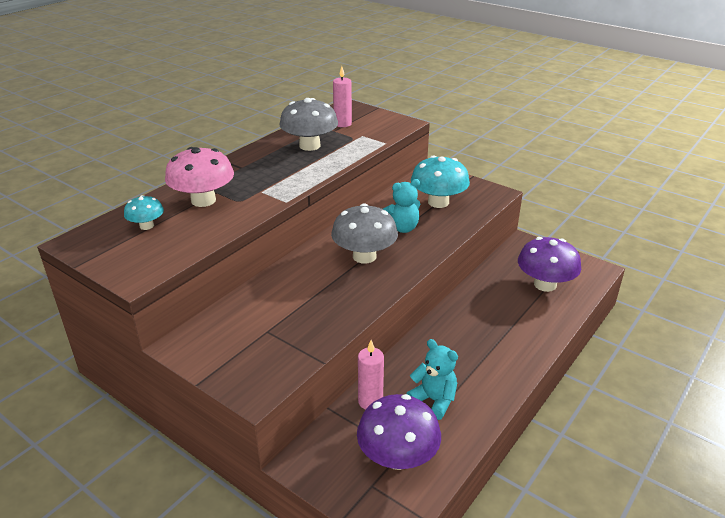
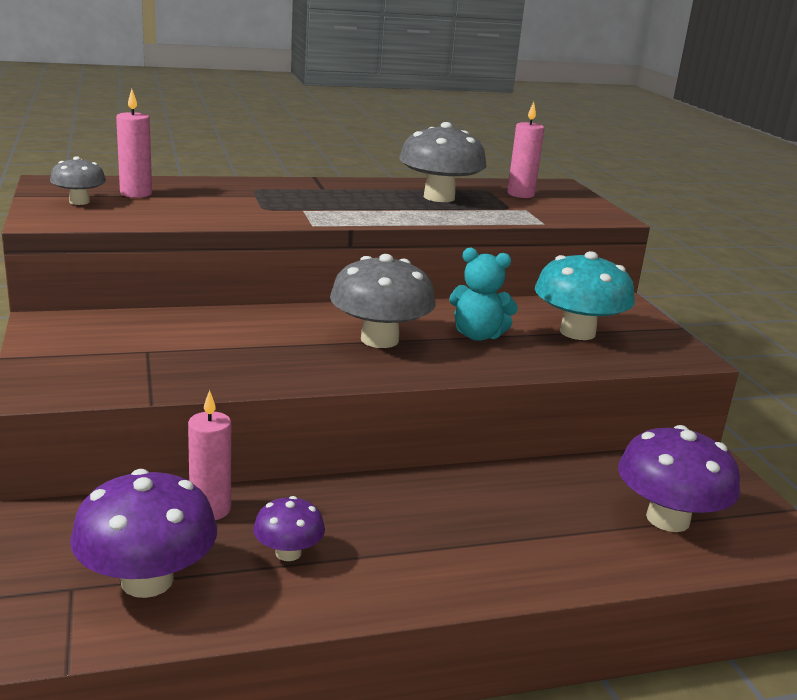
camera: 35 degrees right, 10 degrees down
(126, 251) = (79, 202): none -> grey mushroom
(146, 226) = (136, 194): turquoise mushroom -> pink candle
(203, 200) = (229, 196): pink mushroom -> none
(434, 400) = (288, 553): turquoise teddy bear -> purple mushroom

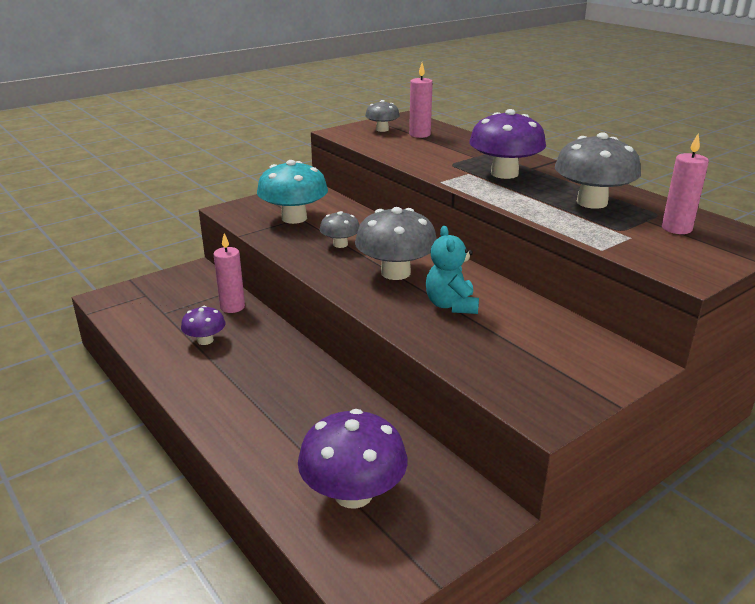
camera: 70 degrees right, 5 degrees up
(147, 580) = (160, 310): purple mushroom -> purple mushroom (504, 173)
(268, 348) = (340, 244): none -> grey mushroom
(577, 332) = (520, 347): turquoise mushroom -> turquoise mushroom (294, 218)

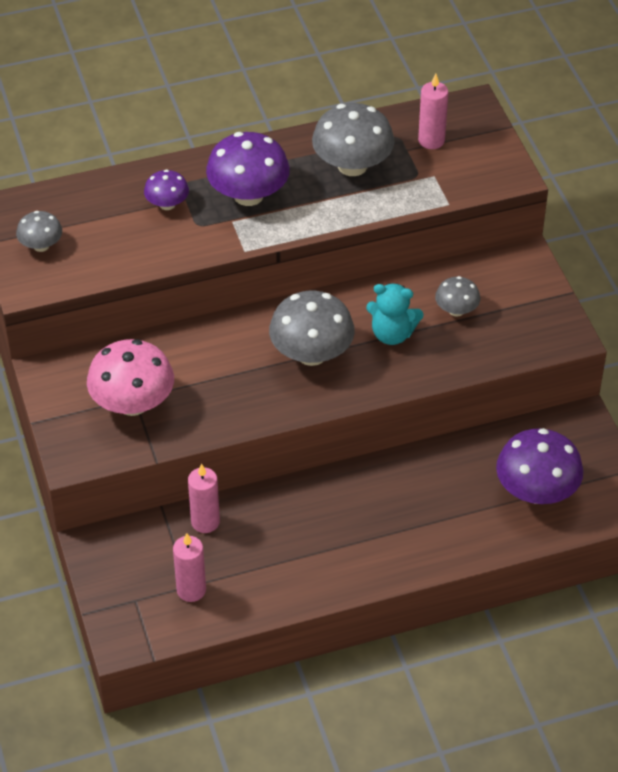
camera: 70 degrees left, 20 degrees up
(205, 340) = (266, 555): purple mushroom -> purple mushroom (167, 204)
(294, 218) = (133, 403): turquoise mushroom -> pink mushroom
(340, 244) = (225, 379): grey mushroom -> grey mushroom (456, 310)
(419, 135) = (82, 218): pink candle -> pink candle (191, 590)

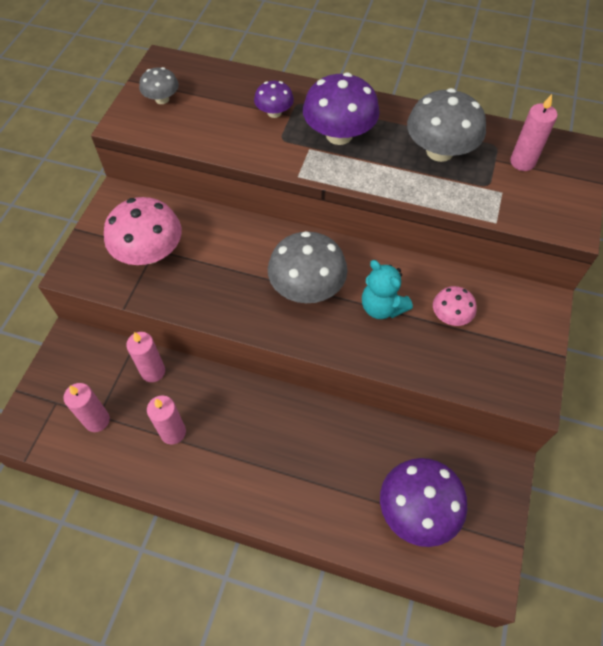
camera: 35 degrees right, 10 degrees up
(273, 558) = (173, 432): none -> pink candle
(456, 310) = (450, 316): grey mushroom -> pink mushroom

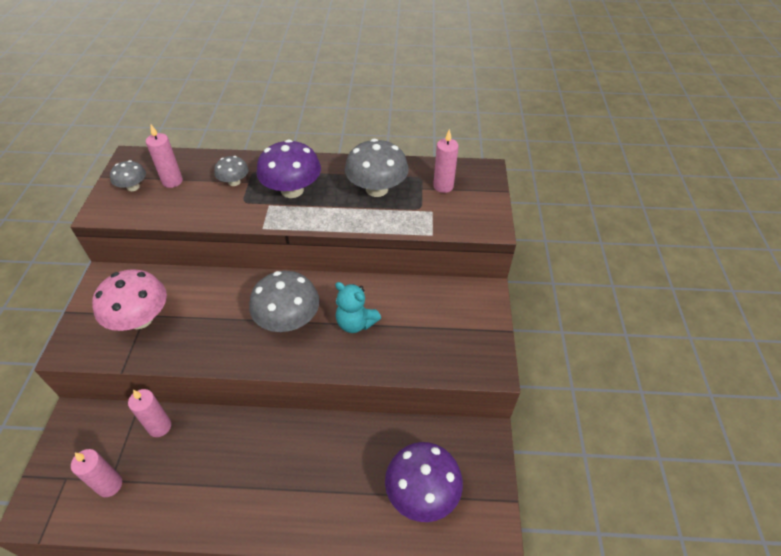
camera: 15 degrees left, 10 degrees down
(173, 432) = (186, 478): pink candle -> pink candle (172, 181)
(274, 112) = (234, 182): purple mushroom -> grey mushroom
(450, 316) = (414, 318): pink mushroom -> none

